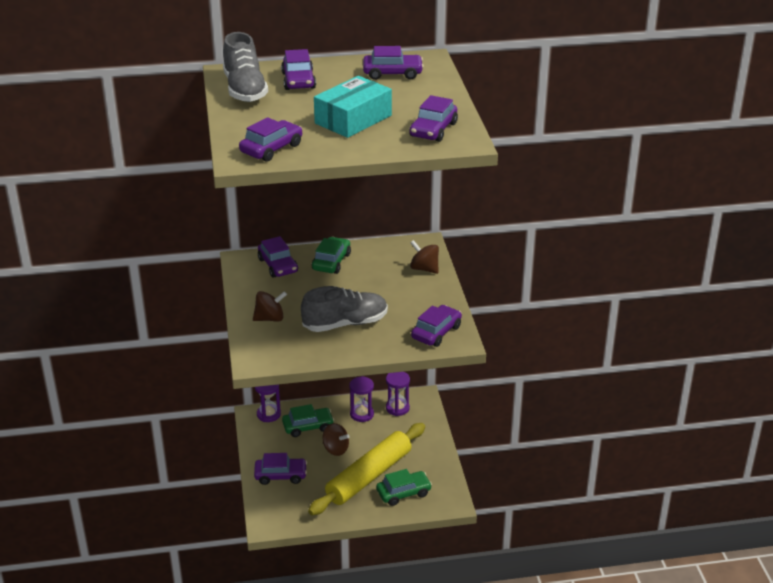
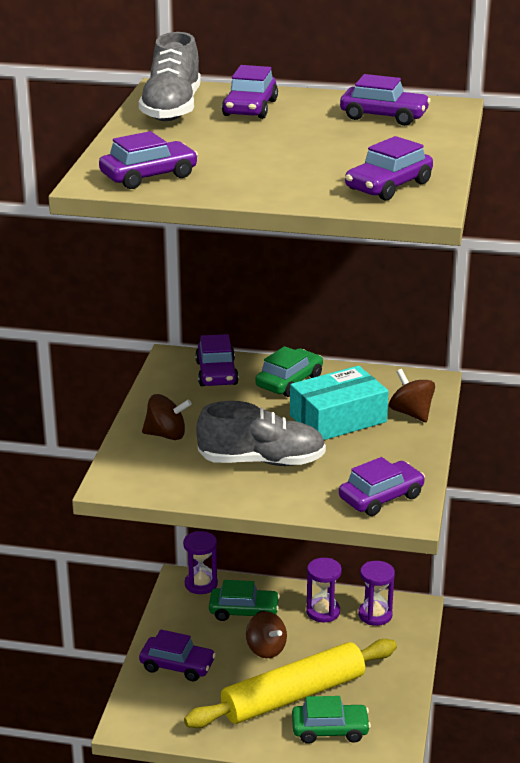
camera: 20 degrees right, 5 degrees down
(353, 119) = (286, 159): turquoise box -> turquoise box (338, 418)

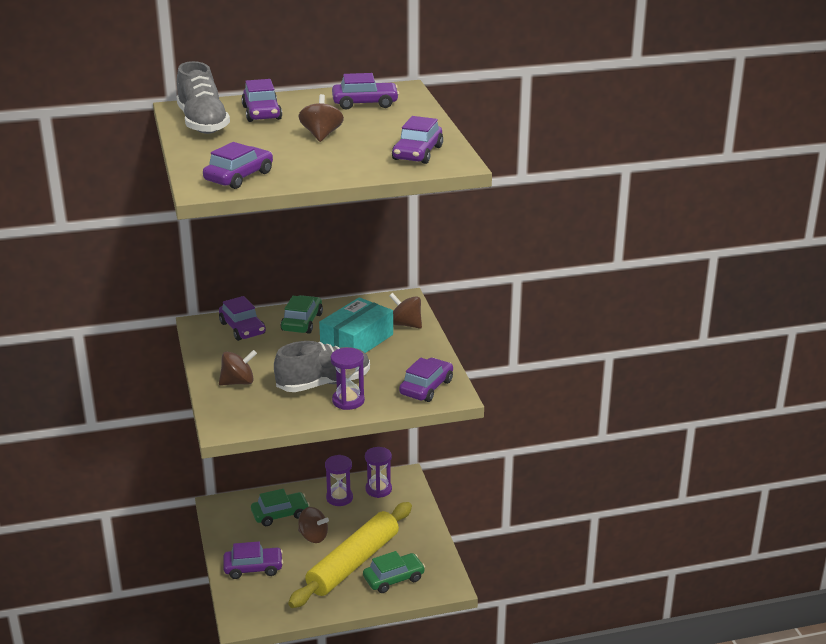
camera: 25 degrees left, 0 degrees up
(201, 584) = (235, 504): purple hourglass -> purple hourglass (348, 401)
(293, 145) = (321, 135): none -> brown spinning top

